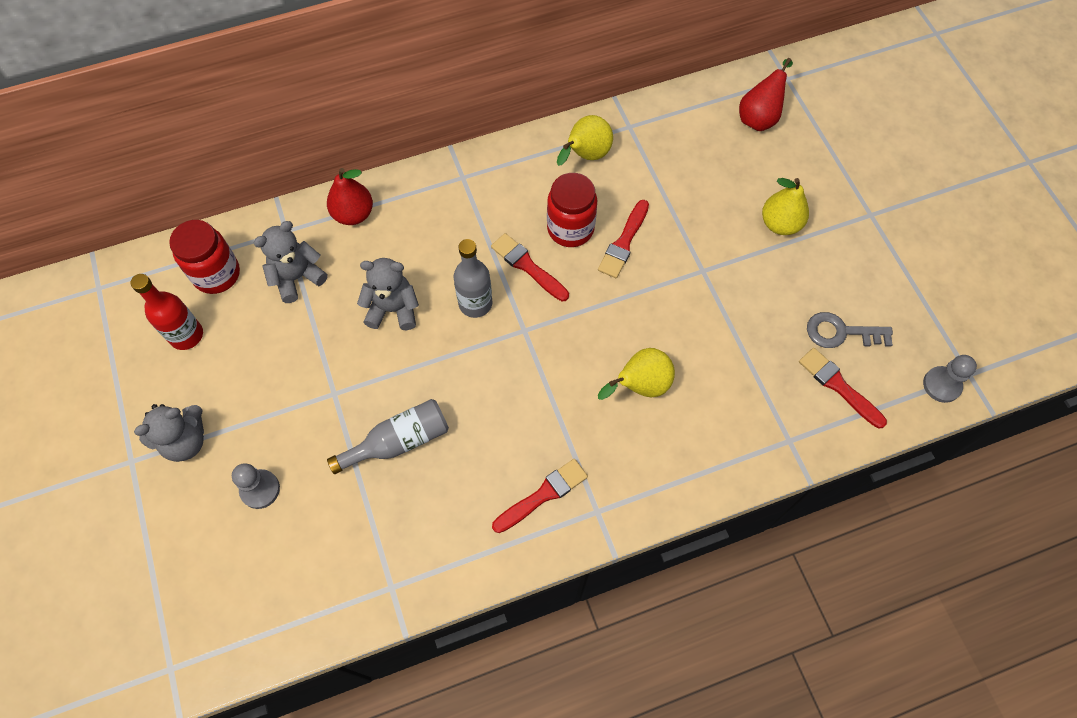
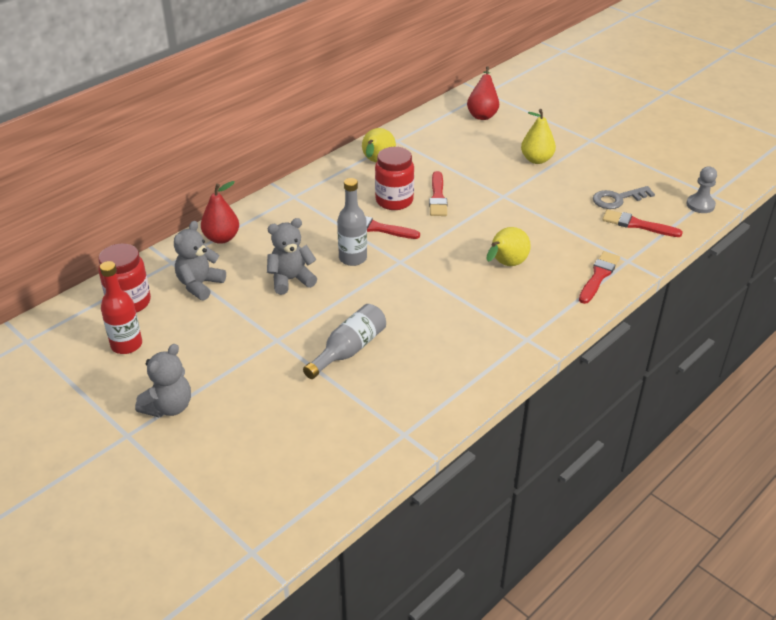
camera: 25 degrees left, 25 degrees down
(260, 489) = (254, 414): grey pawn -> none
(543, 495) = (481, 343): red brush -> red brush (599, 276)

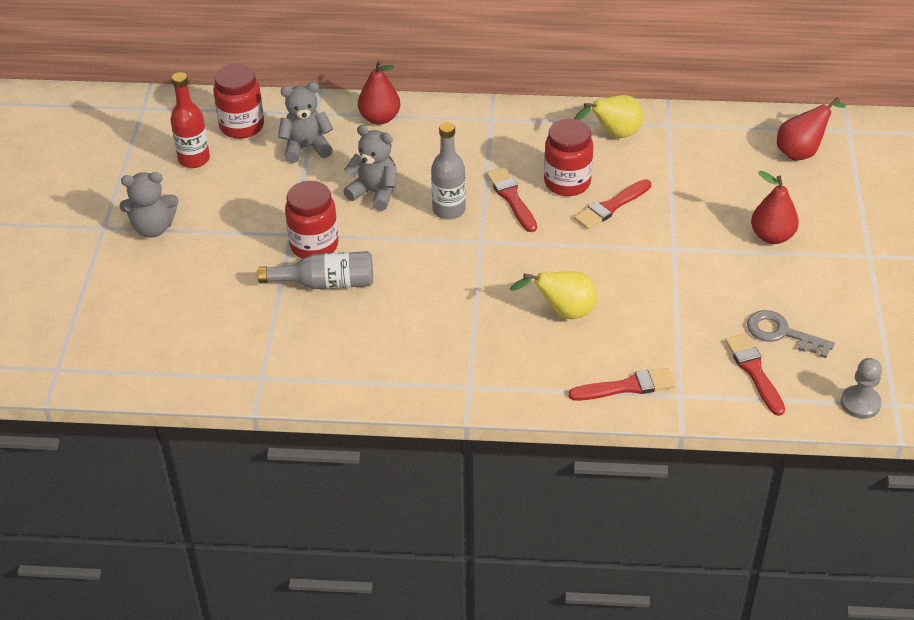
camera: 50 degrees right, 5 degrees up
(304, 335) = (314, 245): none -> red jar
(536, 159) = (772, 236): yellow pear -> red pear

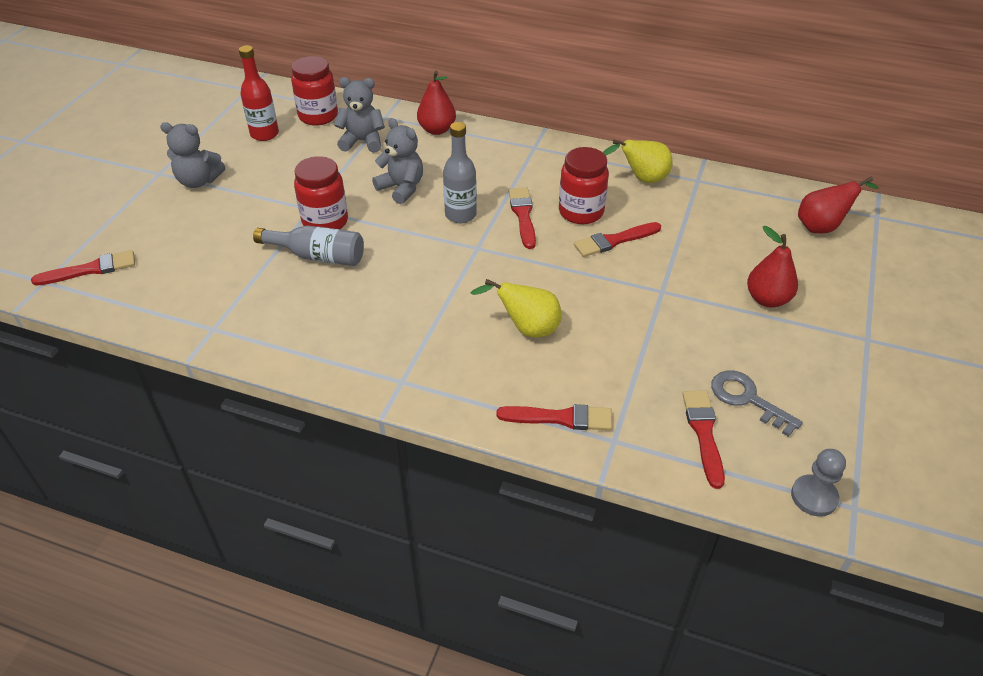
camera: 15 degrees right, 0 degrees up
(98, 346) = (90, 269): none -> red brush

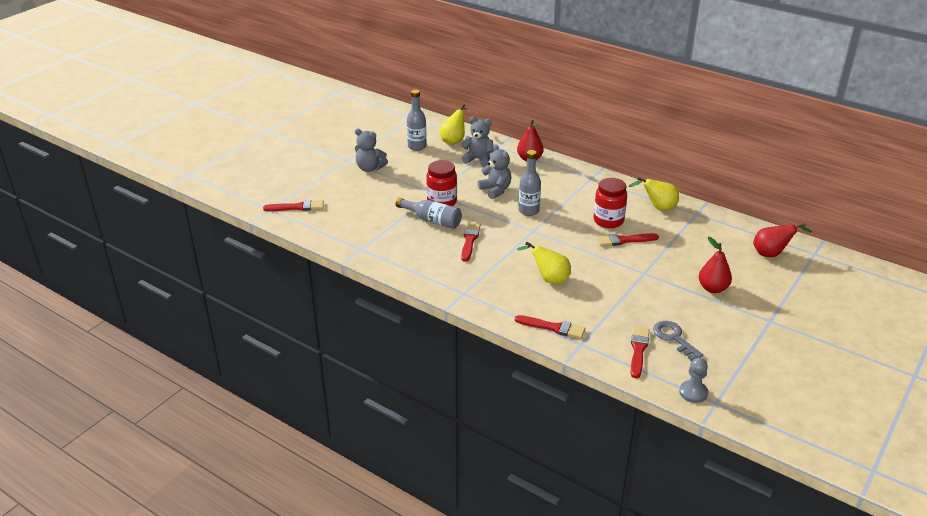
camera: 15 degrees right, 10 degrees down
(264, 134) = (417, 146): red bottle -> grey bottle
(318, 116) = (454, 140): red jar -> yellow pear
(523, 215) = (569, 217): red brush -> red brush (470, 240)

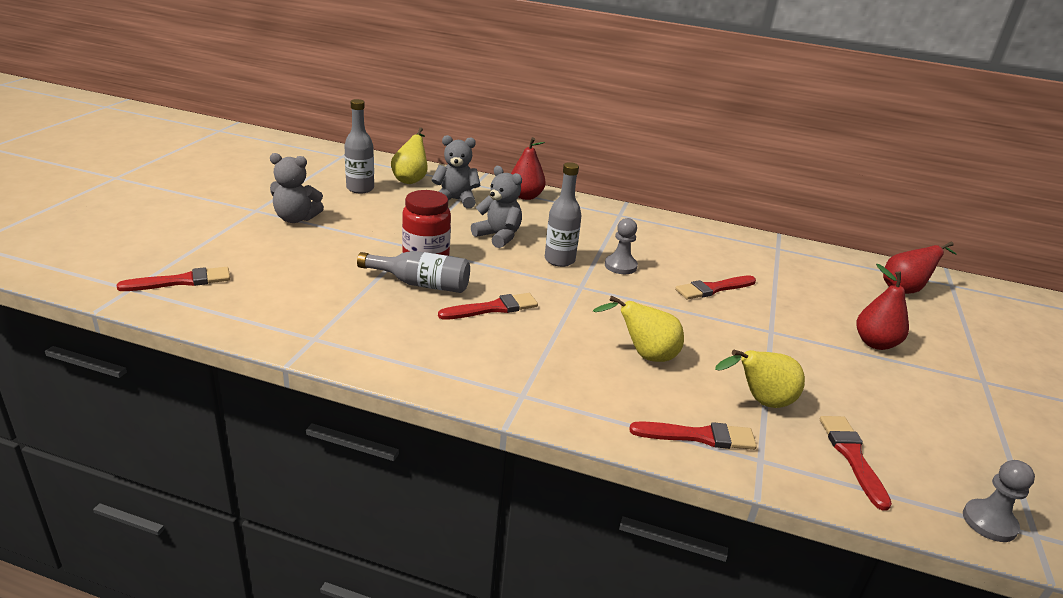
camera: 20 degrees left, 5 degrees down
(470, 240) = (493, 308): red brush -> red brush turned 75 degrees clockwise
(568, 218) = (620, 266): none -> grey pawn
(608, 221) = (675, 265): red jar -> none
(657, 208) = (726, 244): yellow pear -> yellow pear (760, 402)
(674, 338) = (886, 427): grey key -> none

